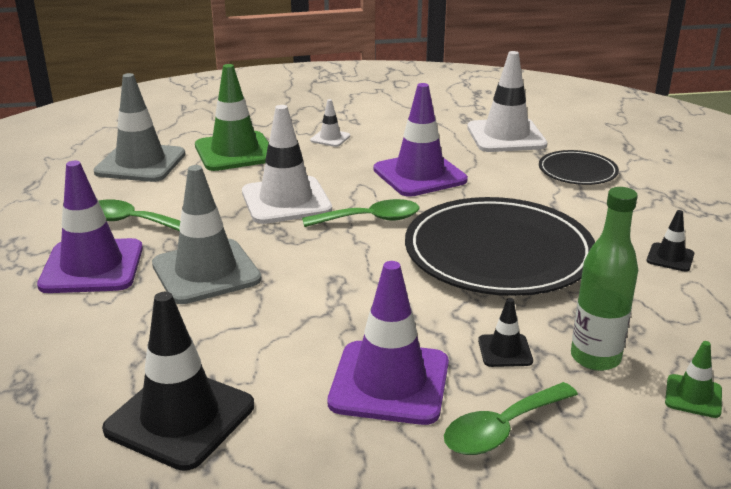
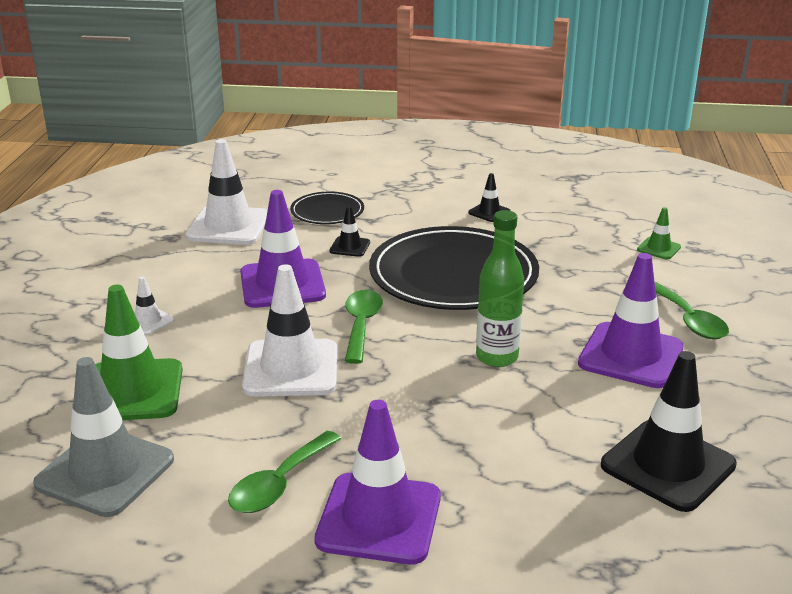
camera: 75 degrees left, 0 degrees up
(206, 272) = (424, 434): grey traffic cone -> none
(505, 351) = (597, 301): black traffic cone -> black traffic cone (350, 247)
(595, 358) = (612, 269): green bottle -> green bottle (497, 357)

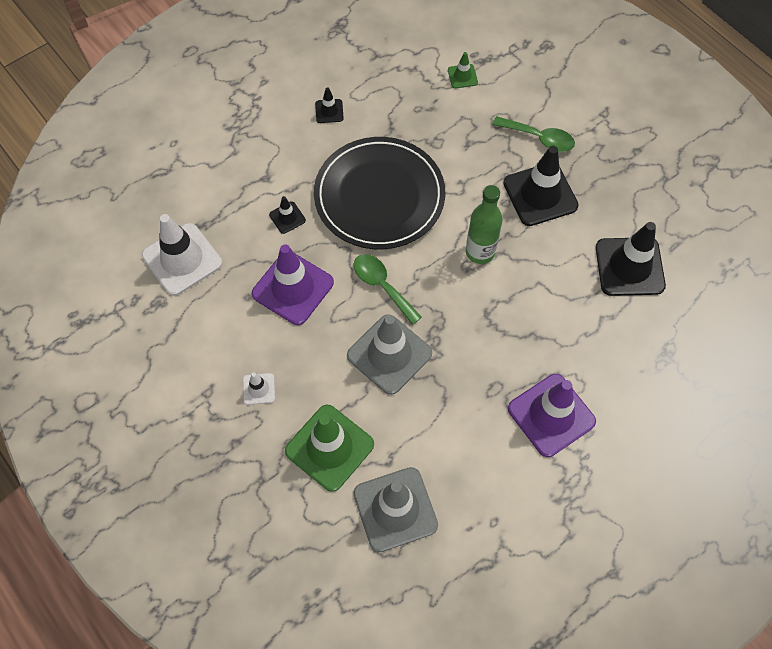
camera: 45 degrees left, 35 degrees up
(279, 484) = (484, 437): green spoon -> none
(291, 369) = (389, 354): white traffic cone -> grey traffic cone
(327, 211) = (226, 191): black plate -> none
(630, 356) = (540, 194): purple traffic cone -> black traffic cone

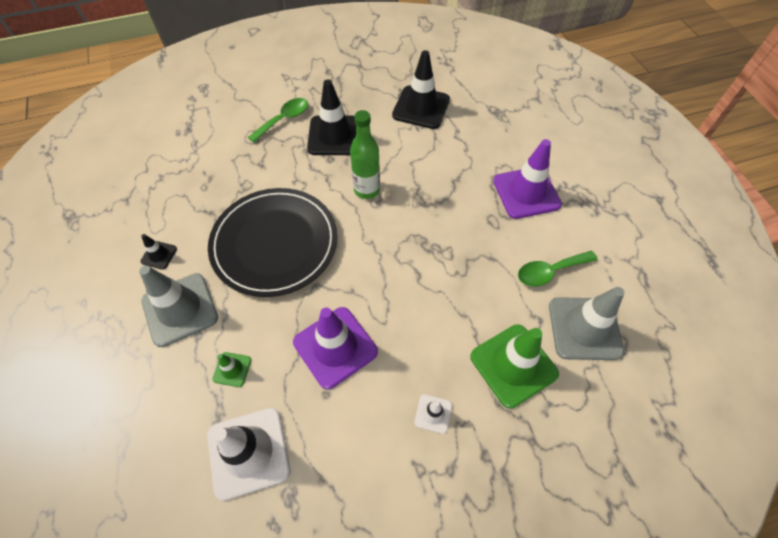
camera: 70 degrees left, 5 degrees down
(287, 217) = (255, 328): black traffic cone -> none
(382, 286) = (366, 270): green spoon -> green spoon (550, 271)
(389, 354) = (436, 286): grey traffic cone -> grey traffic cone (180, 309)
(462, 76) = (193, 146): green traffic cone -> green traffic cone (232, 369)

